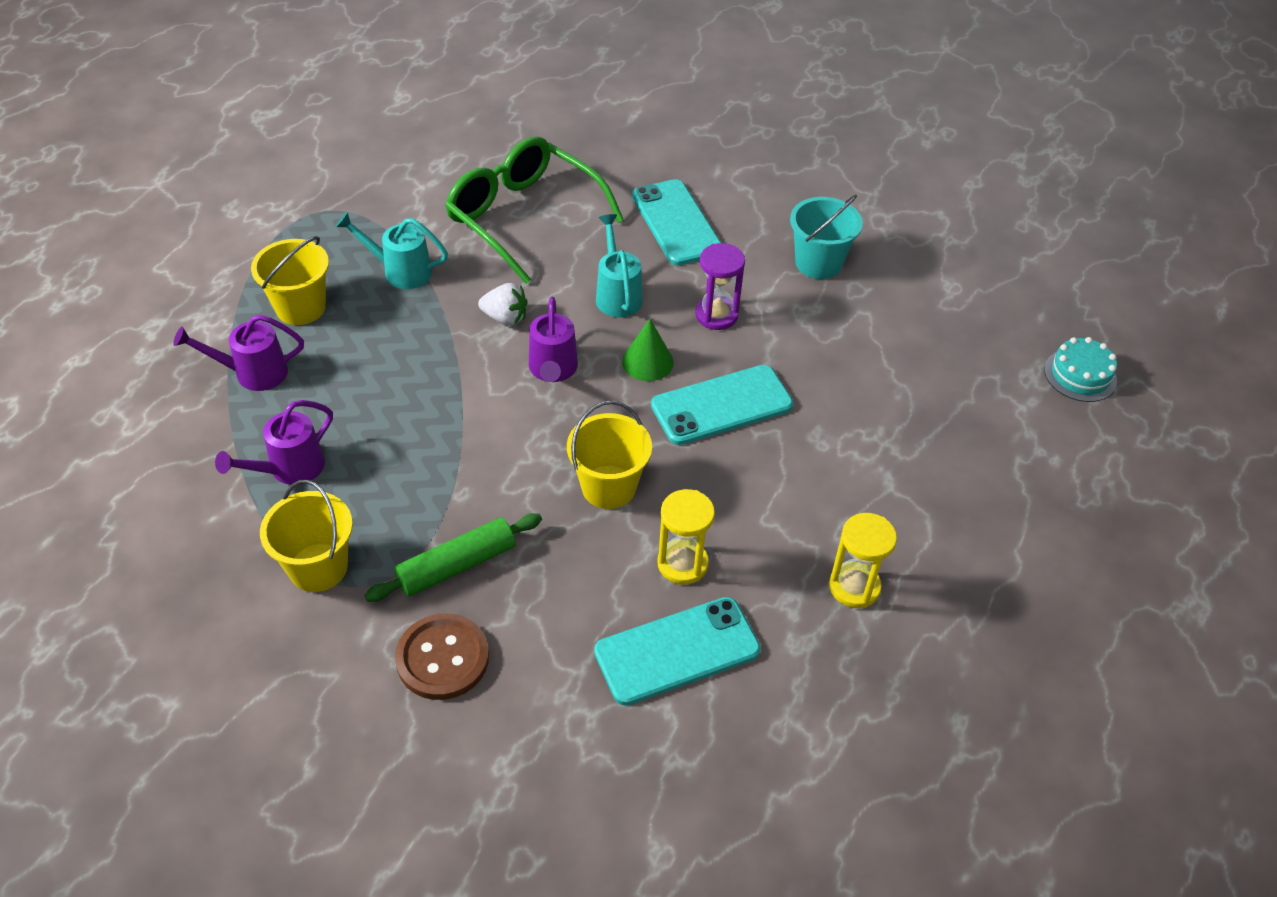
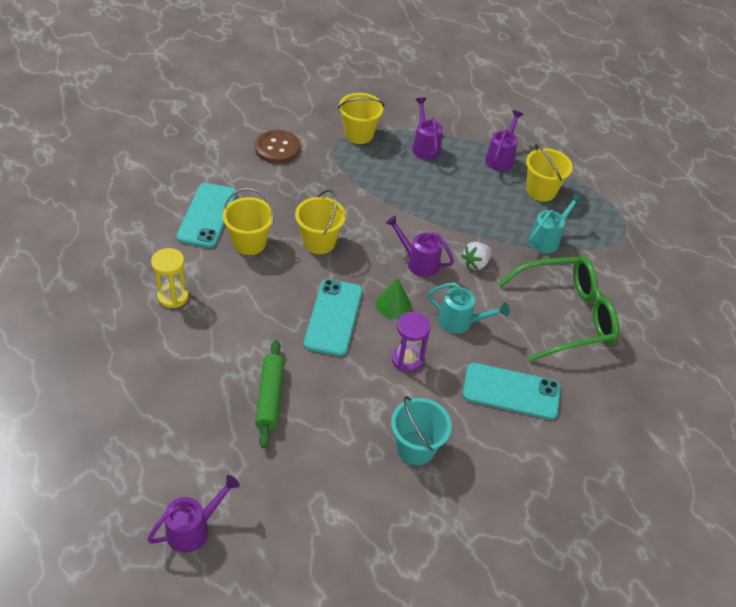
camera: 120 degrees right, 0 degrees up
(457, 566) = (320, 172): green rolling pin -> green rolling pin (270, 397)
(682, 563) = (249, 243): yellow hourglass -> yellow bucket
(1080, 375) = (194, 528): turquoise cake -> purple watering can

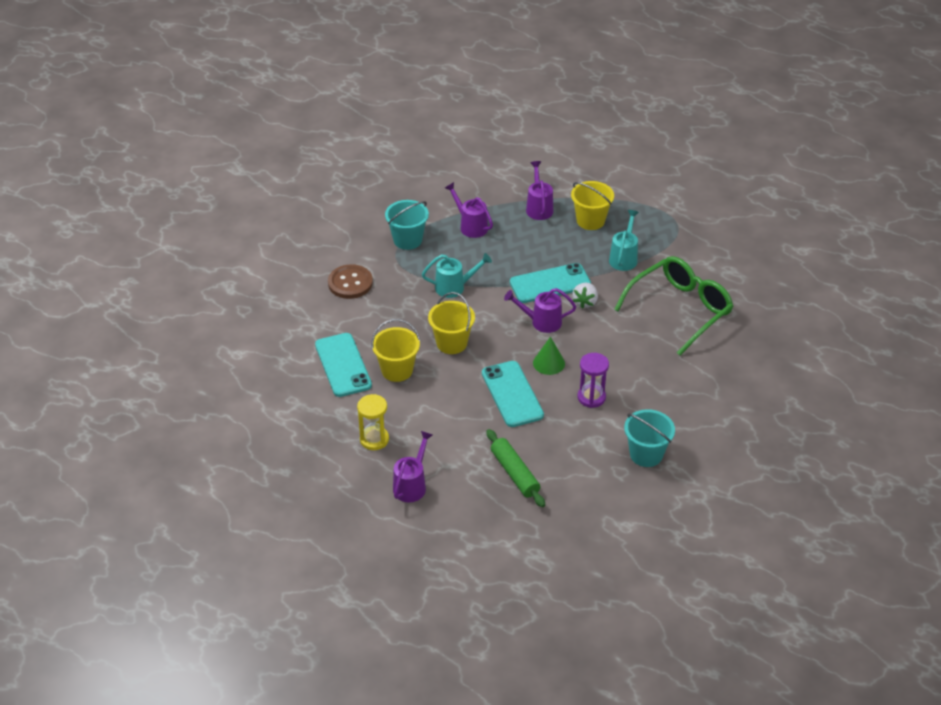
camera: 25 degrees left, 5 degrees down
(194, 528) = (538, 584): purple watering can -> purple watering can (412, 485)
(358, 134) = (407, 240): yellow bucket -> turquoise bucket
(460, 322) = (608, 351): turquoise watering can -> turquoise watering can (454, 287)
(511, 391) = (682, 383): turquoise phone -> turquoise phone (550, 283)

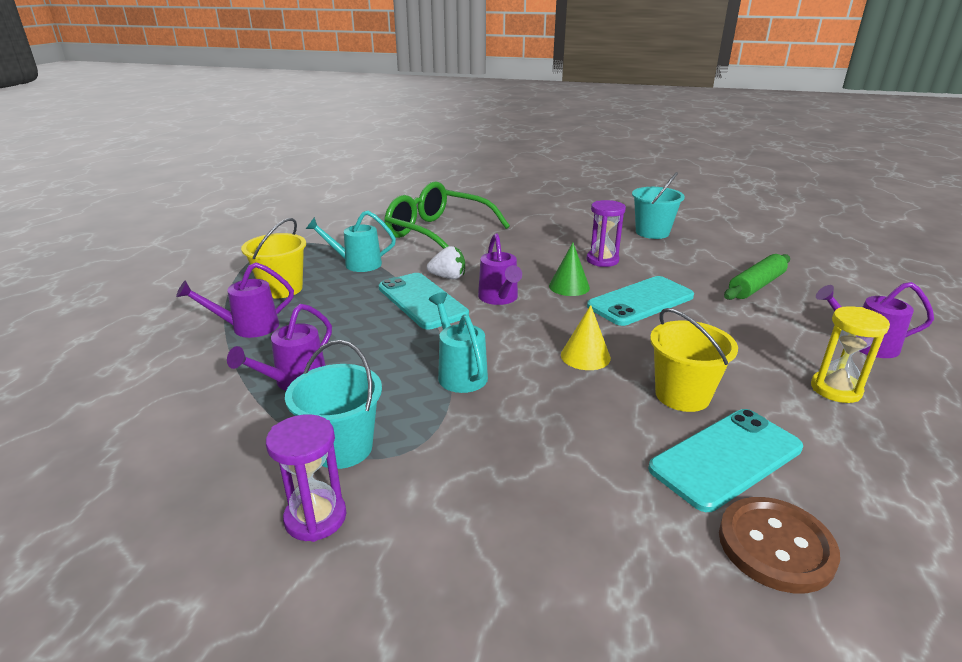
camera: 105 degrees left, 15 degrees down
(350, 283) = (500, 503): brown button -> brown button (775, 546)
(367, 231) = (315, 518): none -> purple hourglass
(451, 343) = (585, 356): yellow bucket -> yellow cone

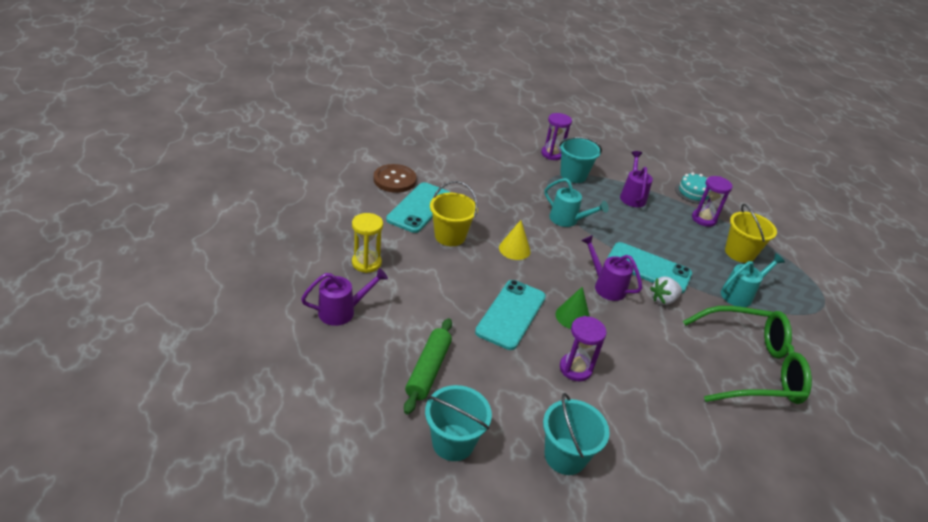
camera: 145 degrees right, 10 degrees up
(182, 362) = (693, 192): none -> turquoise cake
(248, 327) = (703, 219): purple watering can -> purple hourglass
(743, 251) = (453, 442): none -> turquoise bucket

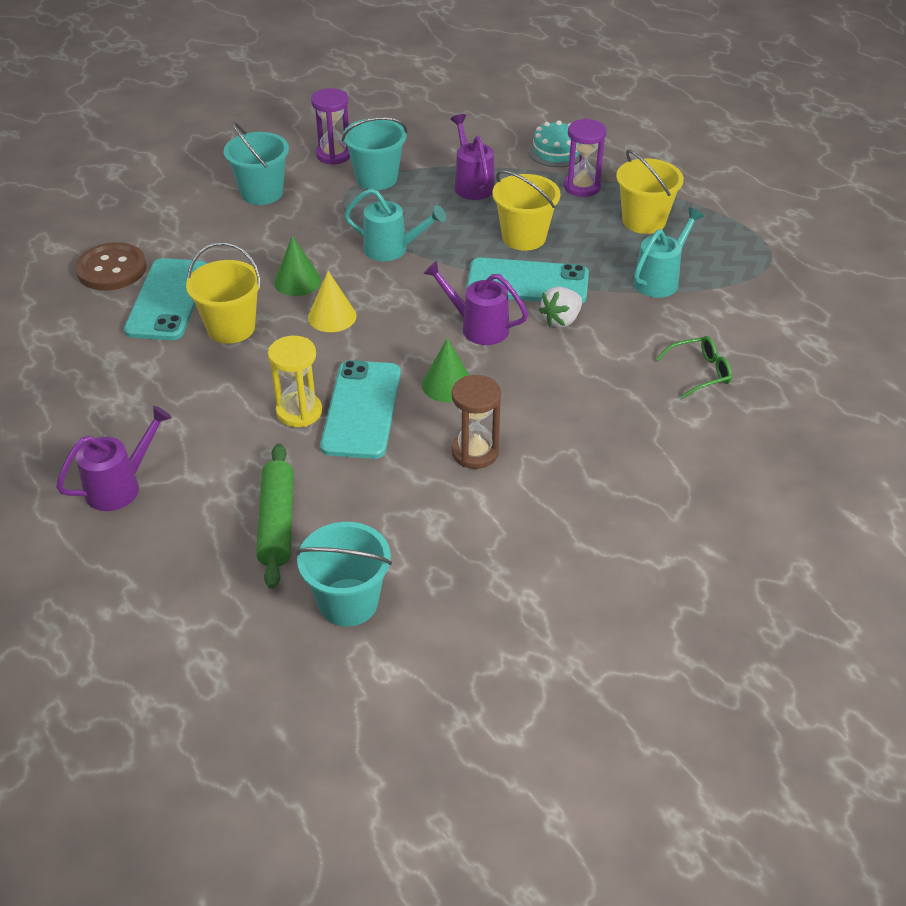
camera: 15 degrees left, 5 degrees up
(366, 263) = (124, 407): yellow hourglass -> yellow hourglass (299, 412)
(501, 221) = (297, 281): none -> green cone
(565, 456) = (499, 567): turquoise bucket -> turquoise bucket (261, 193)
(575, 368) = (475, 452): purple hourglass -> brown hourglass
(655, 239) = (524, 237): none -> yellow bucket
(751, 367) = (700, 372): green glasses -> green glasses, size x0.42

